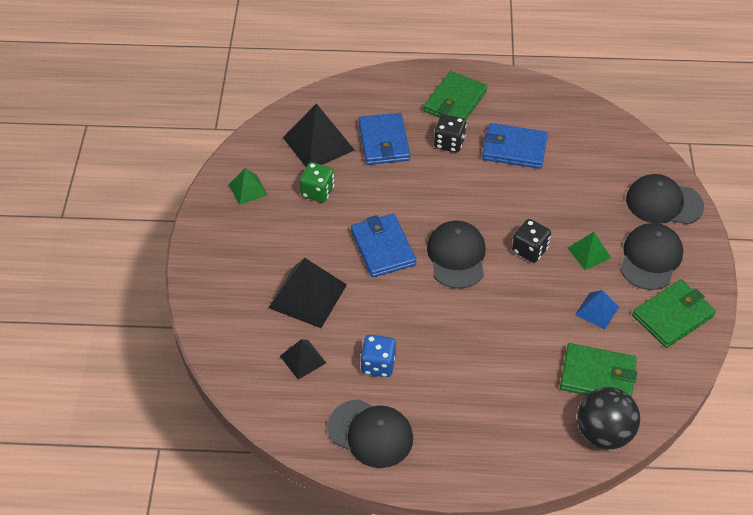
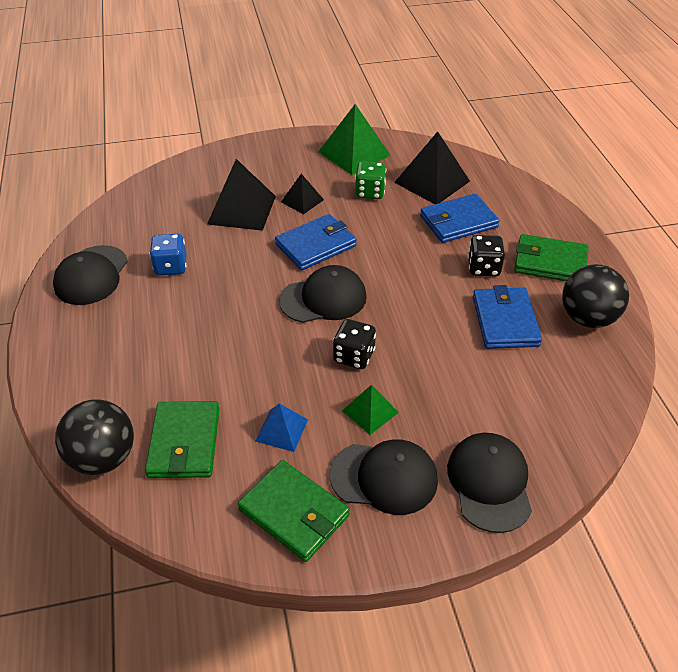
camera: 75 degrees right, 5 degrees down
(248, 189) = (354, 153): green pyramid -> green pyramid, size x1.80
(303, 359) = (169, 220): black pyramid -> black pyramid (302, 201)
(523, 102) = (587, 318): none -> black ball

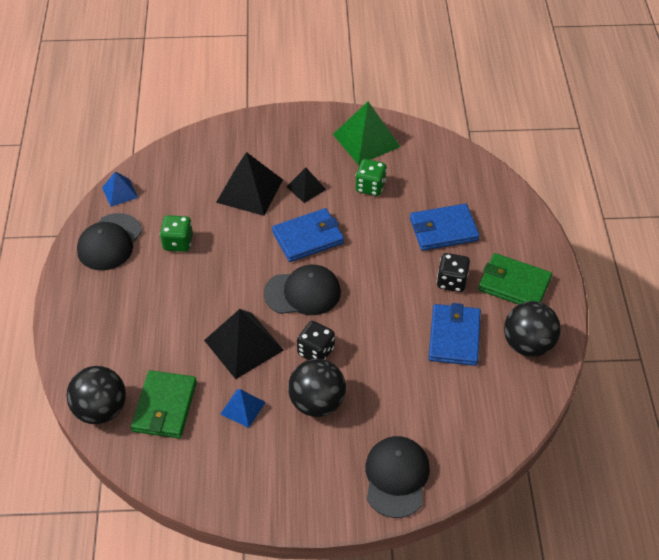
camera: 10 degrees right, 5 degrees up
(97, 227) = (120, 192): none -> blue pyramid
(171, 266) = (178, 242): blue dice -> green dice
(294, 512) = (238, 476): green wallet -> none
(370, 411) = (317, 402): green pyramid -> black ball
(384, 477) = (314, 460): black cap -> none
(432, 181) = (431, 182): black pyramid -> black pyramid (243, 345)

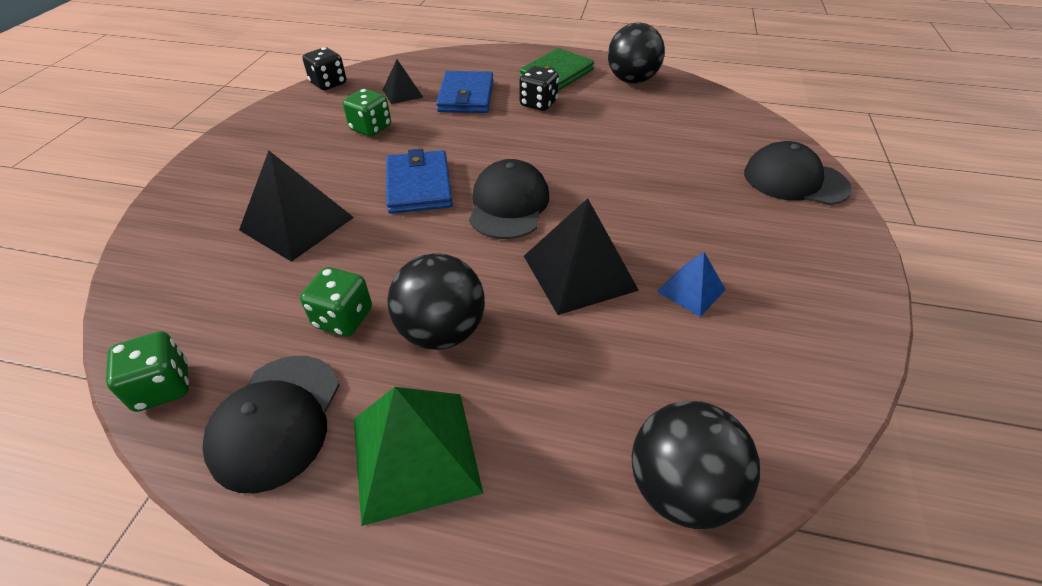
camera: 75 degrees left, 5 degrees down
(109, 242) = (276, 420): black cap -> black cap turned 60 degrees clockwise
(120, 192) = (163, 387): blue pyramid -> green dice
(165, 407) = (681, 384): green wallet -> none
(306, 188) = (334, 174): black pyramid -> black pyramid (402, 93)
(316, 351) = (607, 209): black dice -> black dice (328, 84)
(317, 402) = (688, 220): black ball -> black ball (441, 331)
(366, 140) = (296, 119): green pyramid -> green pyramid (415, 454)
(454, 337) = (611, 115): blue wallet -> none

